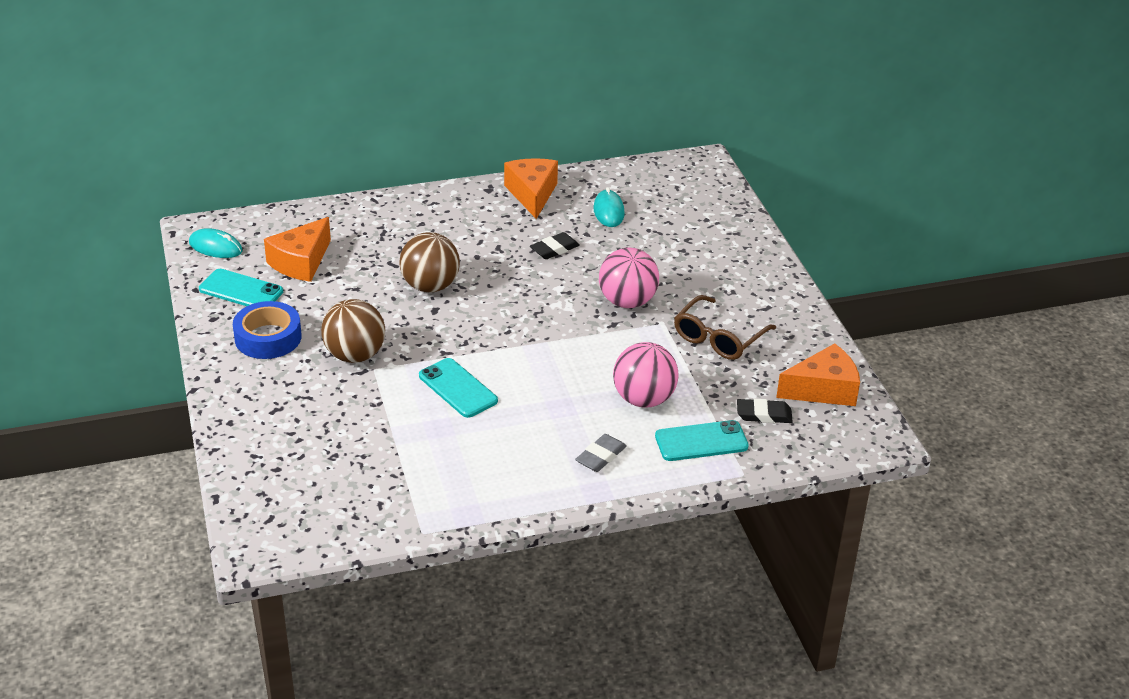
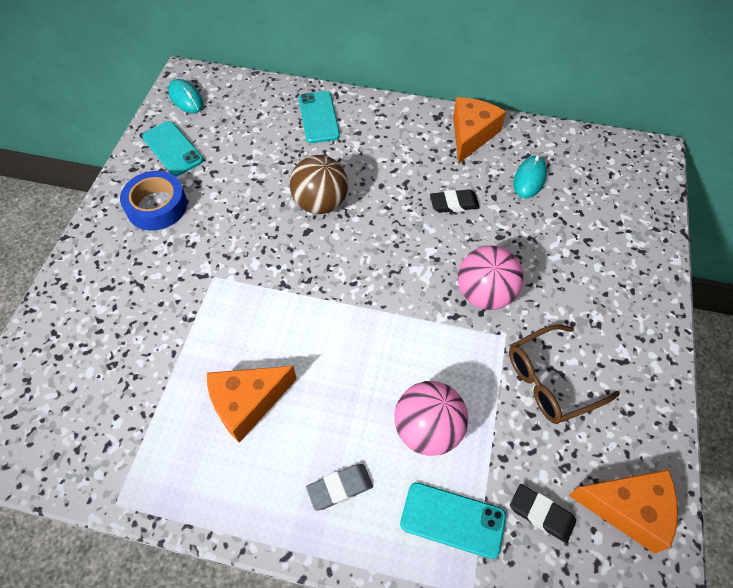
camera: 30 degrees right, 20 degrees up
(301, 262) = (237, 137): orange cheese -> orange cheese (247, 403)
(355, 355) = (209, 255): brown ball -> none
(458, 388) = (266, 333): turquoise phone -> turquoise phone (319, 117)

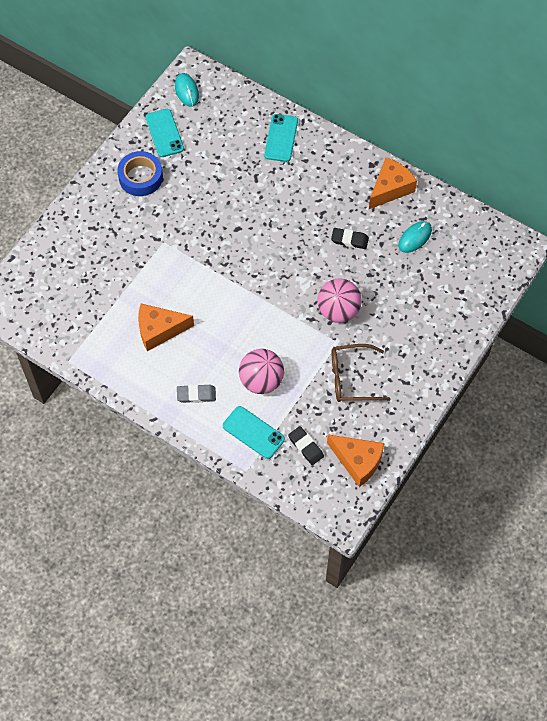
camera: 20 degrees right, 5 degrees up
(320, 203) = (255, 210): brown ball -> none

